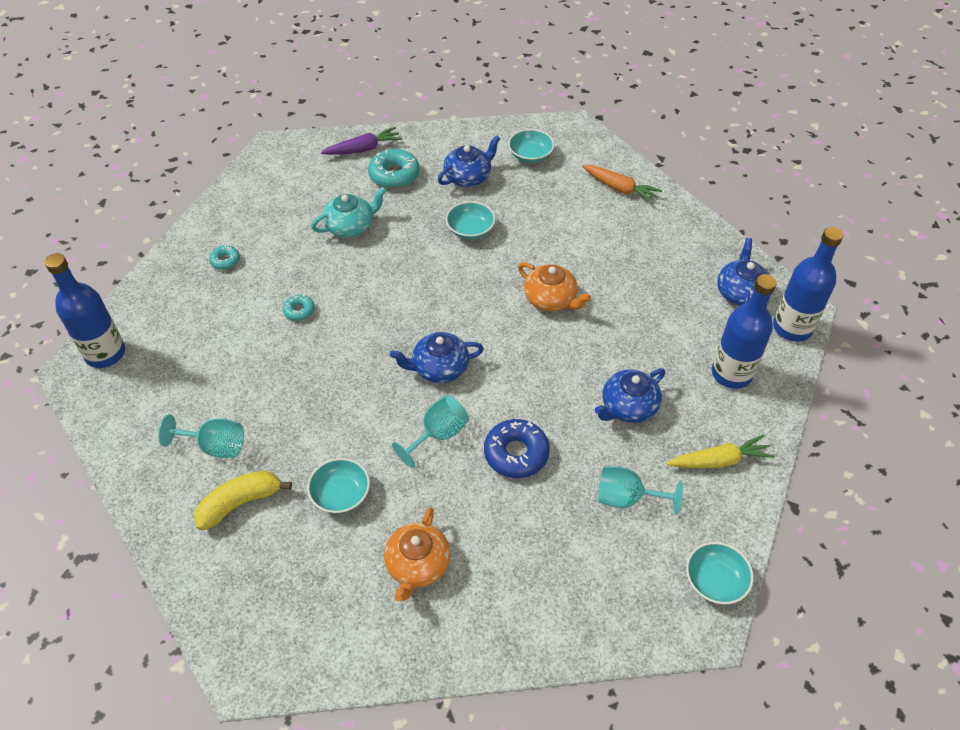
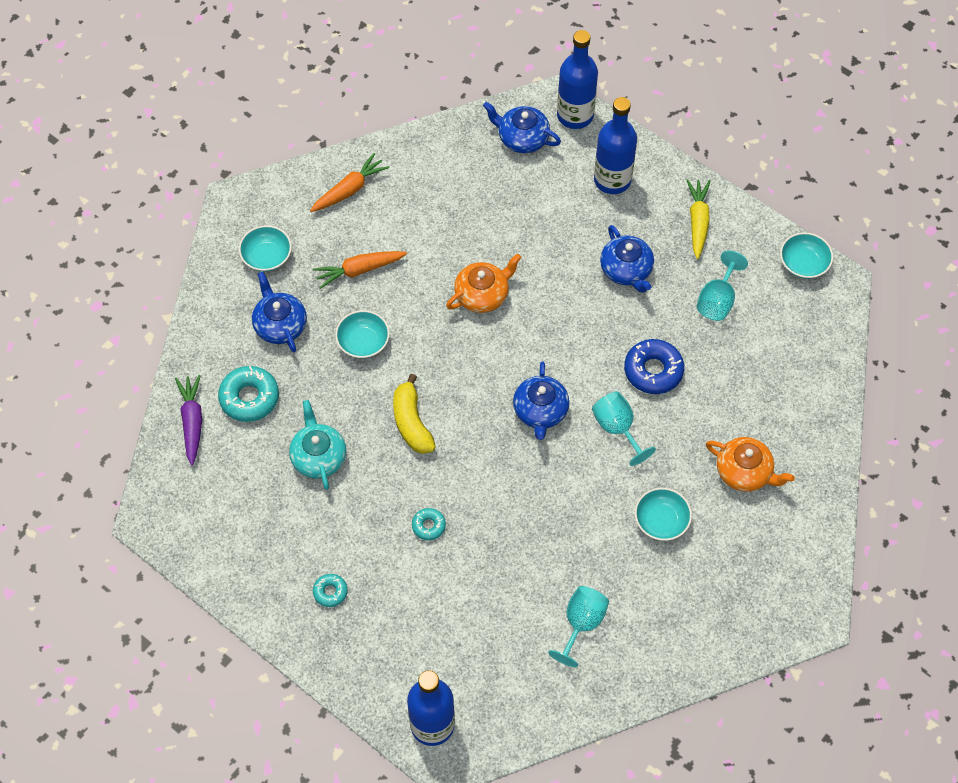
camera: 75 degrees left, 10 degrees up
(240, 503) = (651, 607): yellow banana -> yellow banana (412, 422)
(541, 212) = (359, 270): none -> orange carrot

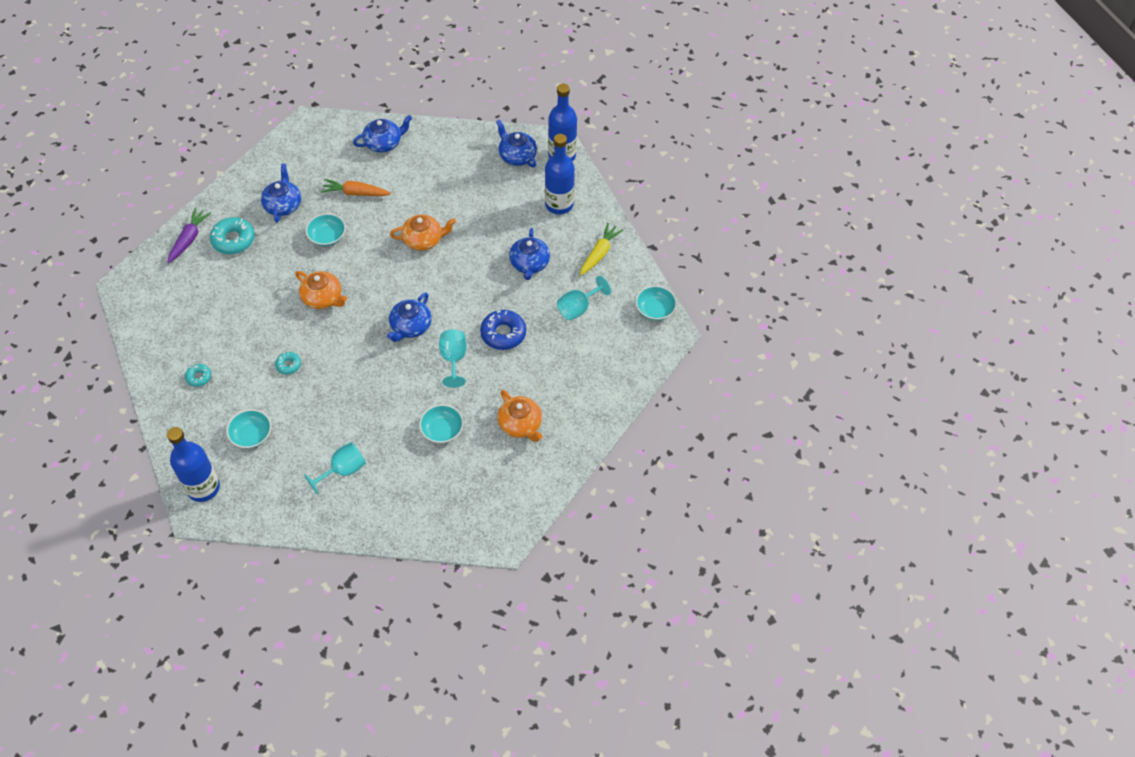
camera: 25 degrees right, 5 degrees down
(267, 256) = (304, 162): turquoise bowl -> turquoise bowl (251, 435)
(318, 457) = (250, 293): turquoise teapot -> none
(349, 189) = (384, 143): orange carrot -> blue teapot
(412, 422) = (323, 298): yellow banana -> orange teapot

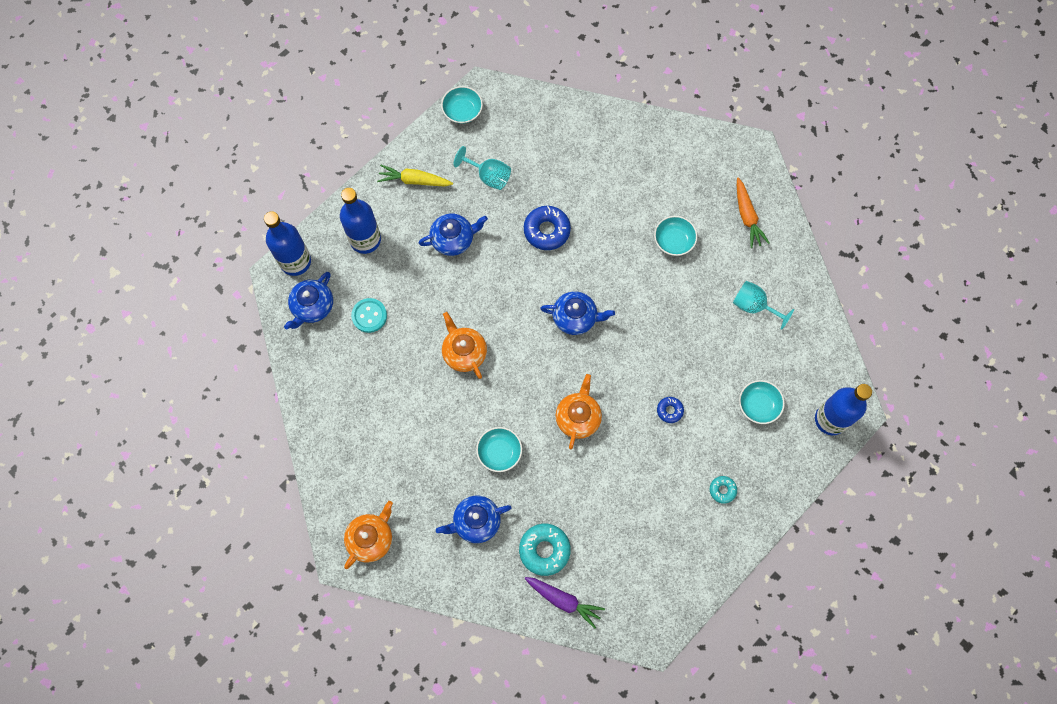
camera: 110 degrees left, 15 degrees up
(189, 239) = (563, 600): purple carrot -> purple carrot turned 150 degrees counterclockwise
(288, 365) = (669, 410): turquoise donut -> blue donut
(355, 193) = (429, 451): orange carrot -> orange carrot (747, 216)
(384, 143) = (345, 455): blue teapot -> none
(453, 359) = (595, 262): turquoise goblet -> none
(489, 188) = (369, 316): none -> turquoise button
(520, 424) = (637, 178): orange teapot -> orange teapot (371, 538)

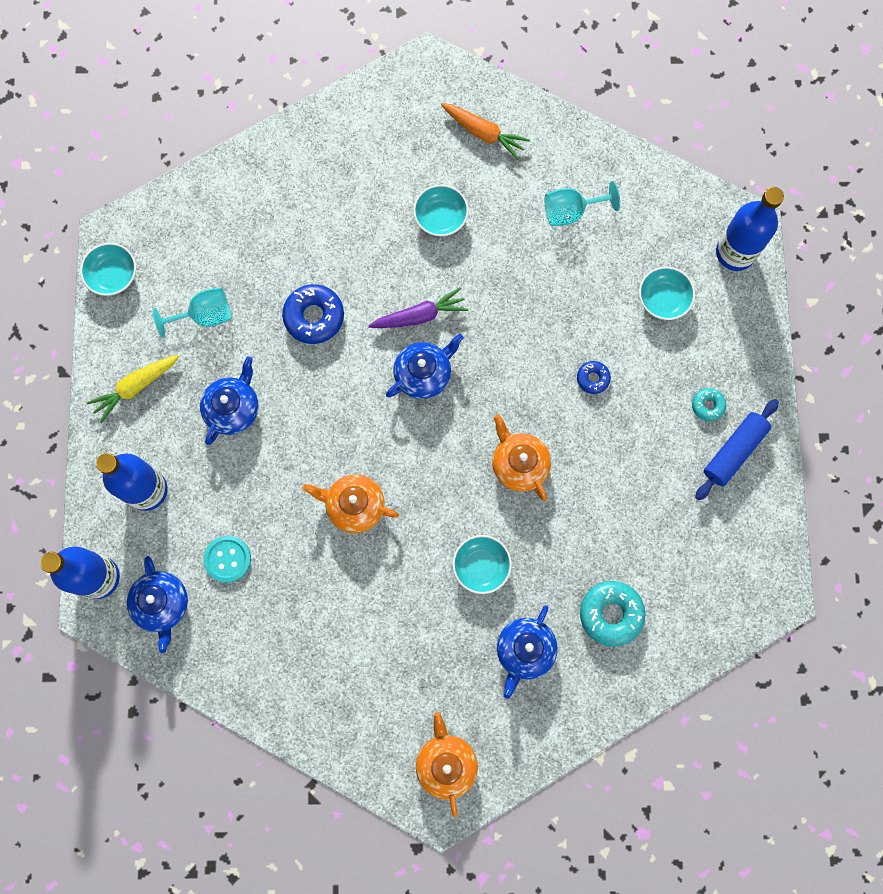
camera: 45 degrees left, 5 degrees up
(563, 600) = (672, 641): purple carrot -> purple carrot (419, 316)
(711, 531) = (734, 451): none -> blue rolling pin

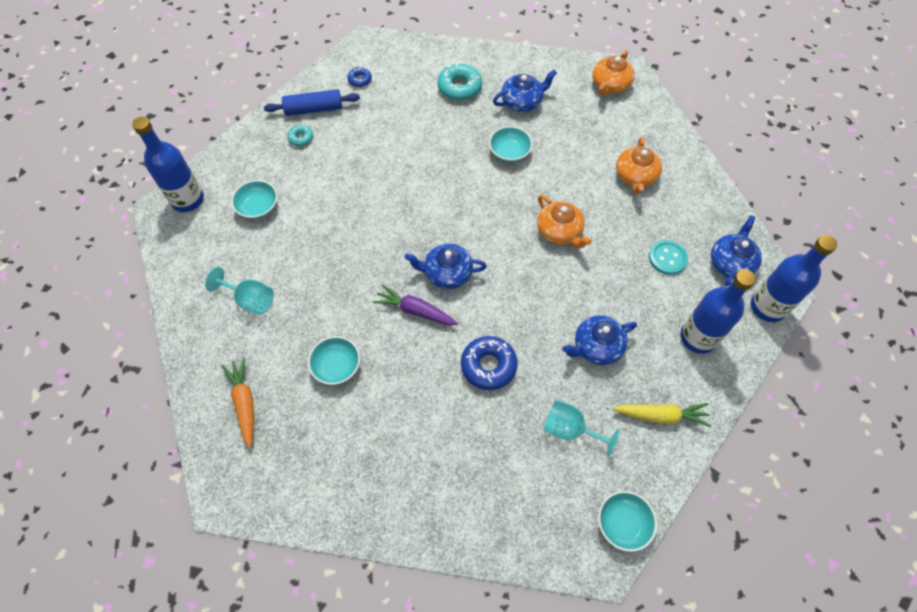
camera: 140 degrees left, 15 degrees down
(519, 464) = (437, 184): orange teapot -> orange teapot (635, 176)
(593, 378) = (347, 196): blue donut -> blue donut (360, 80)

